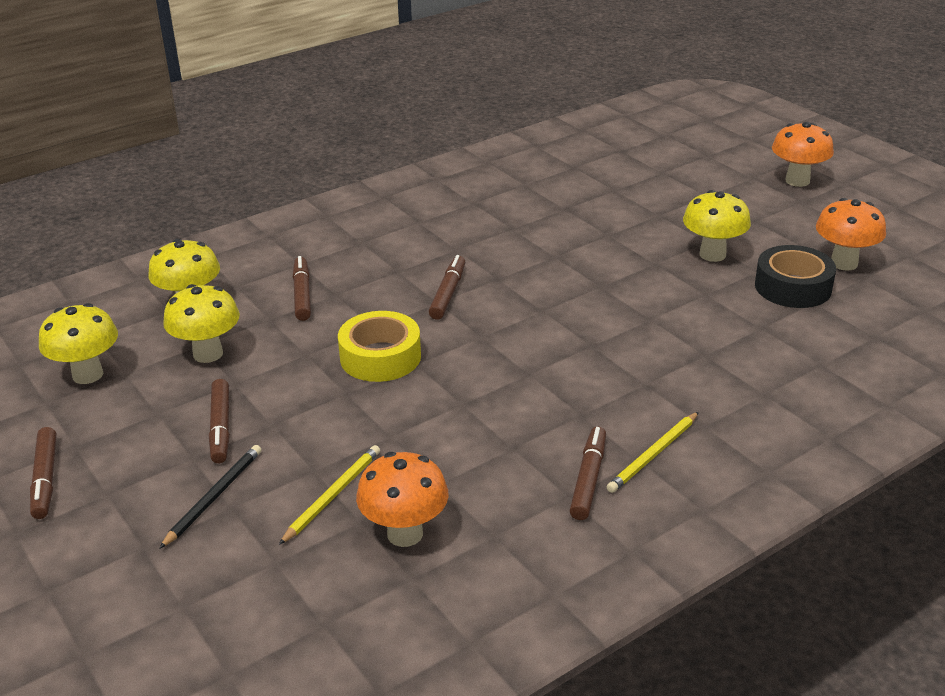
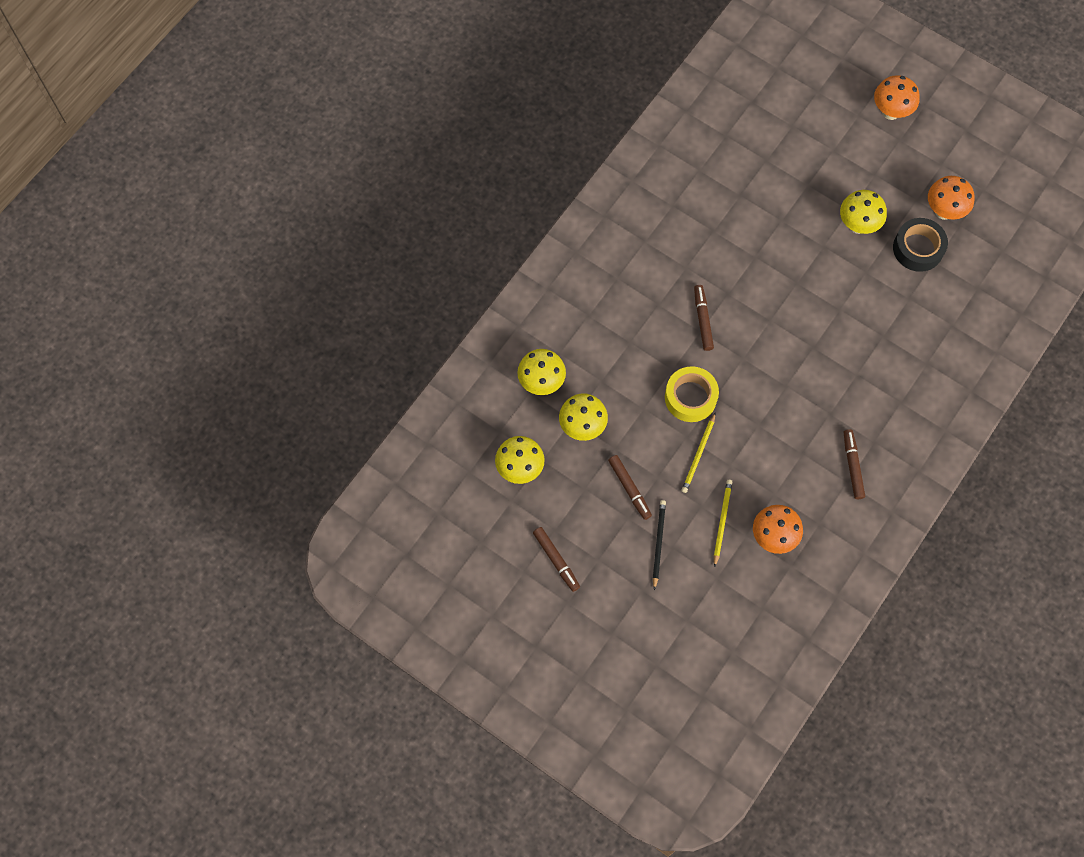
camera: 20 degrees left, 35 degrees up
(302, 295) = (608, 349): brown marker -> none
(653, 455) = (880, 435): yellow pencil -> yellow pencil (698, 454)

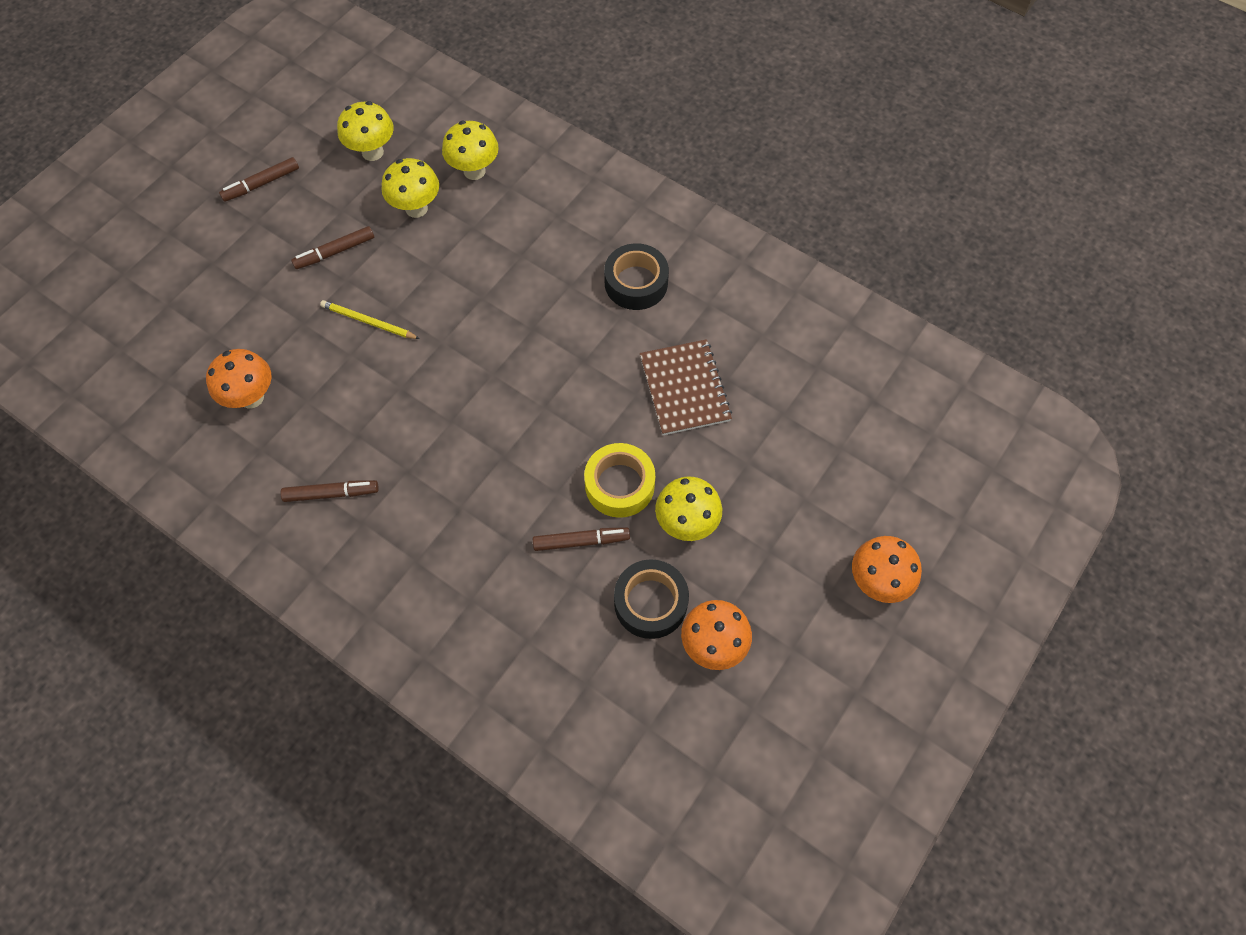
camera: 90 degrees right, 5 degrees down
(655, 256) = (636, 283): none -> black tape
(658, 543) = (264, 279): black pencil -> none
(690, 397) = (443, 316): yellow tape -> yellow tape (619, 485)
(702, 320) = (546, 332): brown marker -> brown marker (580, 541)
(722, 521) = (280, 343): yellow pencil -> none
(749, 223) = (685, 388): none -> brown notebook

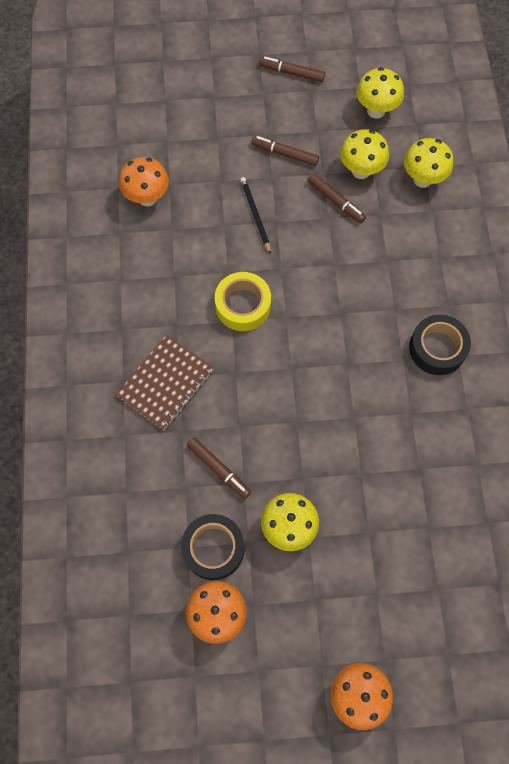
camera: 50 degrees right, 5 degrees up
(331, 493) = (125, 295): brown marker -> brown marker (335, 201)
(368, 322) = (255, 215): yellow pencil -> black pencil
(619, 485) = (278, 461): yellow tape -> yellow tape (243, 305)
(685, 388) = (387, 446): brown notebook -> brown notebook (166, 383)

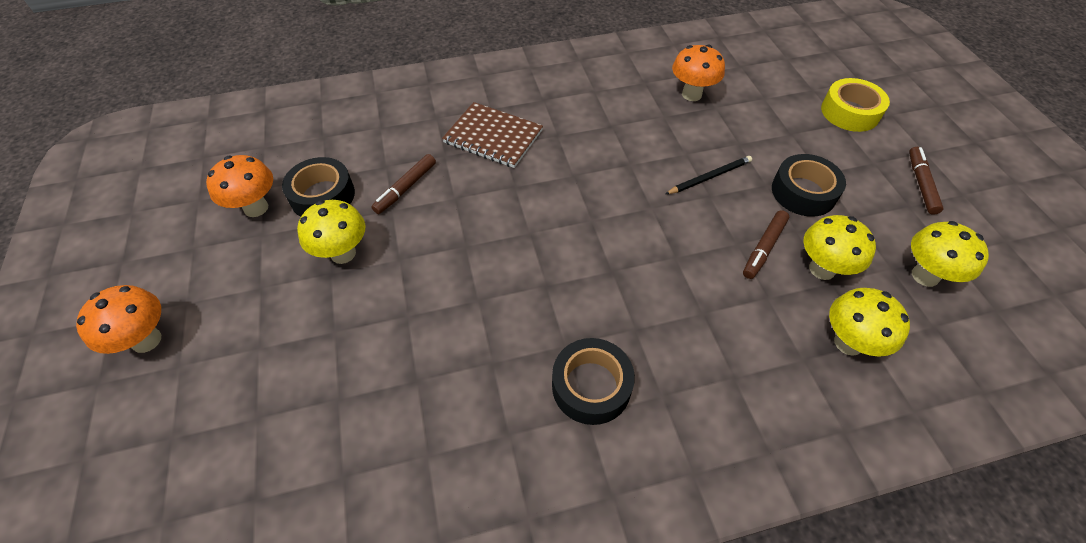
camera: 80 degrees right, 15 degrees down
(243, 305) = (594, 182): yellow tape -> yellow tape (850, 112)
(285, 154) = (803, 192): brown marker -> black tape

